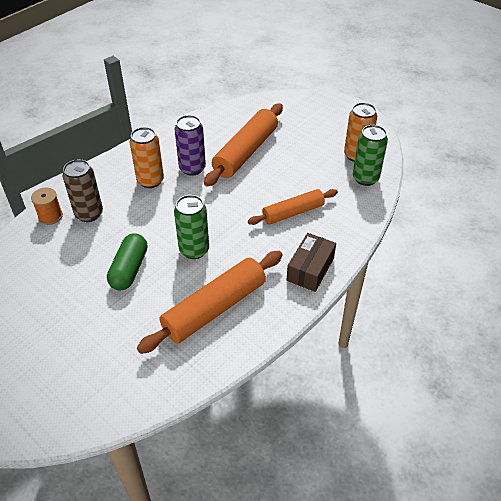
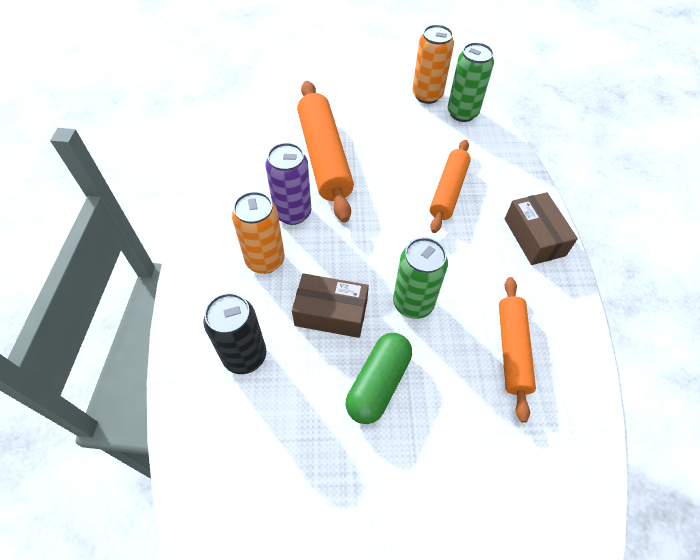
camera: 45 degrees left, 10 degrees up
(50, 216) = (199, 399): orange spool -> none
(89, 214) = (245, 356): brown can -> black can
(129, 269) = (378, 383): green capsule -> green capsule turned 60 degrees clockwise
(149, 225) = (331, 313): none -> brown box
(214, 308) = (512, 349): orange rolling pin -> orange rolling pin, size x0.64

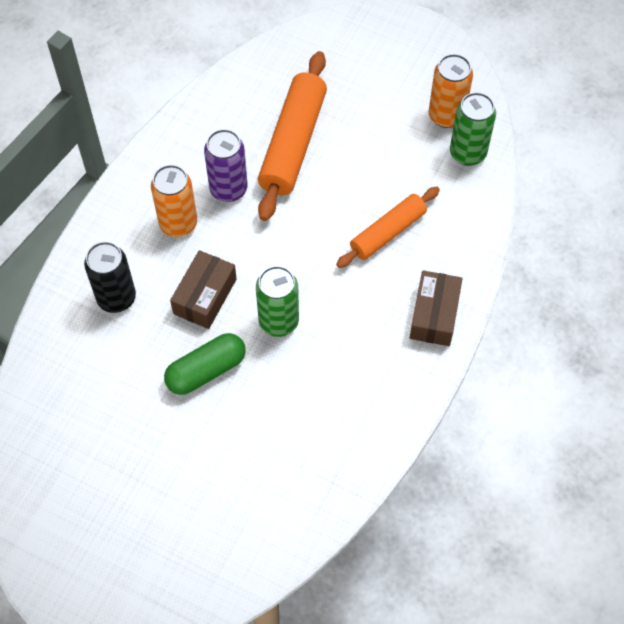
camera: 30 degrees right, 5 degrees up
(331, 313) = (205, 296): brown box -> brown box turned 75 degrees clockwise
(512, 349) = (334, 399): orange rolling pin -> none

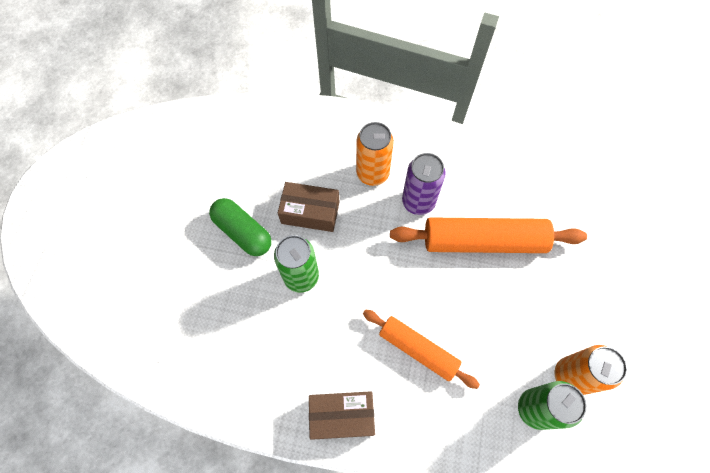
camera: 75 degrees right, 5 degrees up
(116, 298) = (292, 149): black can -> none

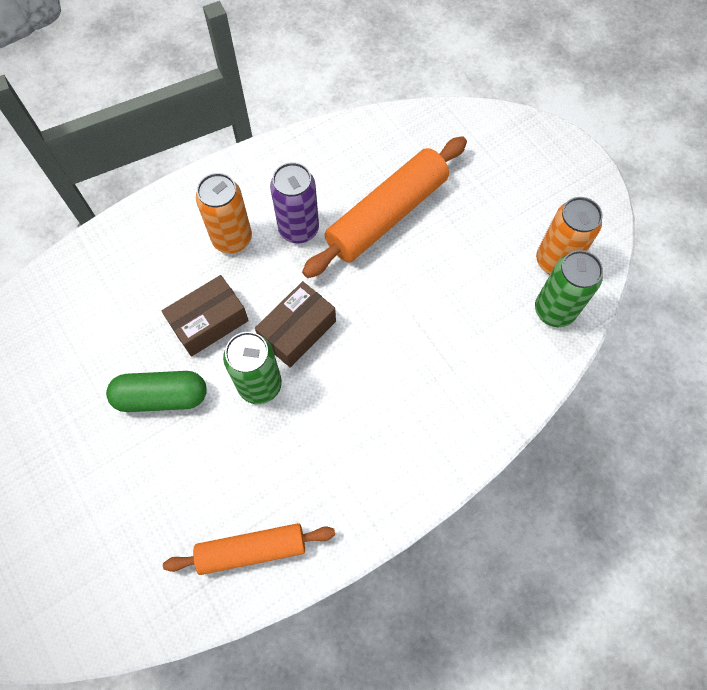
camera: 45 degrees left, 0 degrees up
(342, 416) = (416, 464): brown box -> brown box (297, 331)
(418, 350) = (422, 351): orange rolling pin -> orange rolling pin (252, 550)

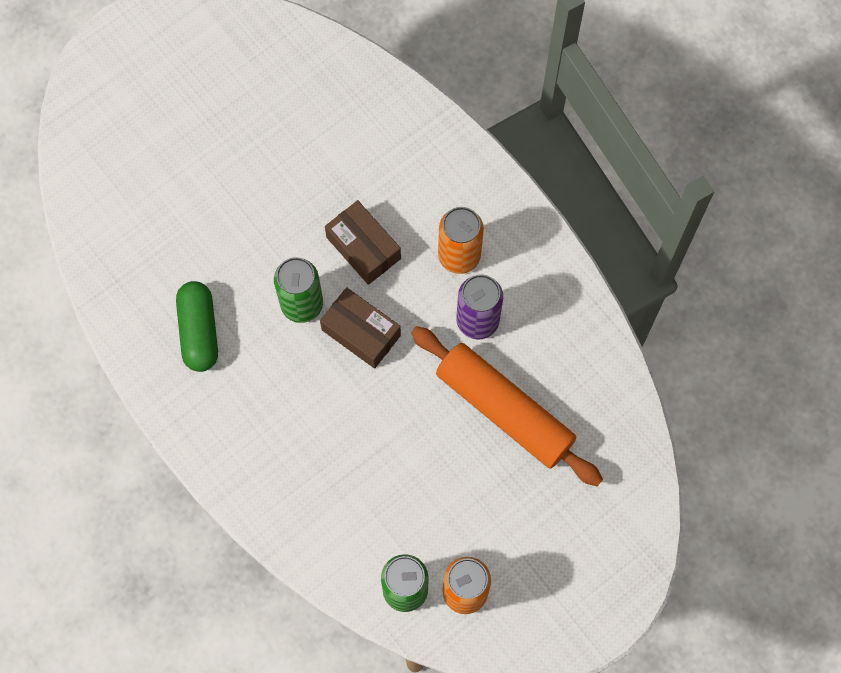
camera: 85 degrees right, 5 degrees up
(161, 397) = (284, 217): green capsule -> green capsule (199, 331)
(252, 550) = (148, 317): orange rolling pin -> none

